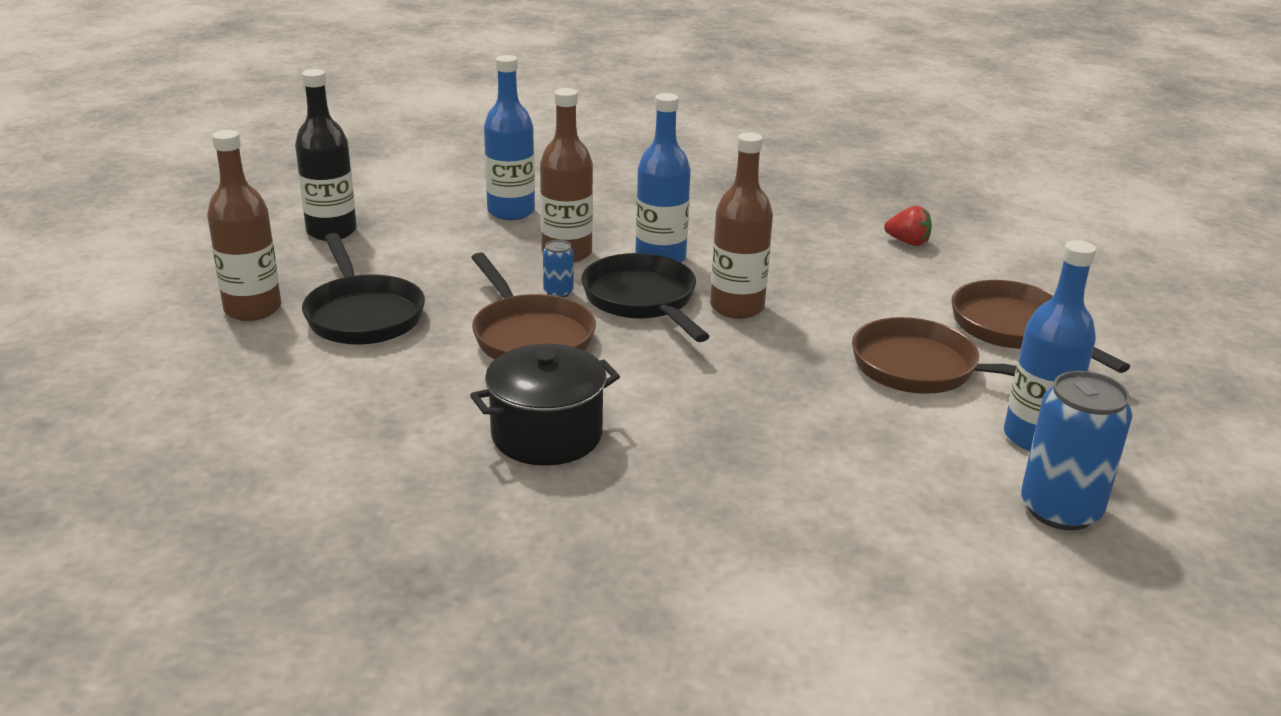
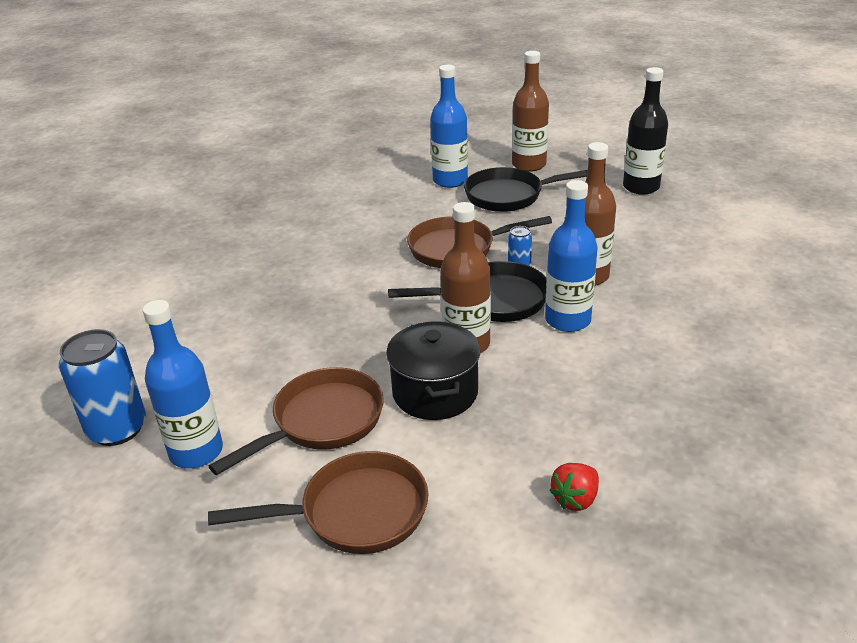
camera: 110 degrees right, 5 degrees up
(511, 212) = (675, 258): blue bottle -> blue bottle (450, 180)
(546, 435) = (339, 244): black pot -> black pot (435, 392)

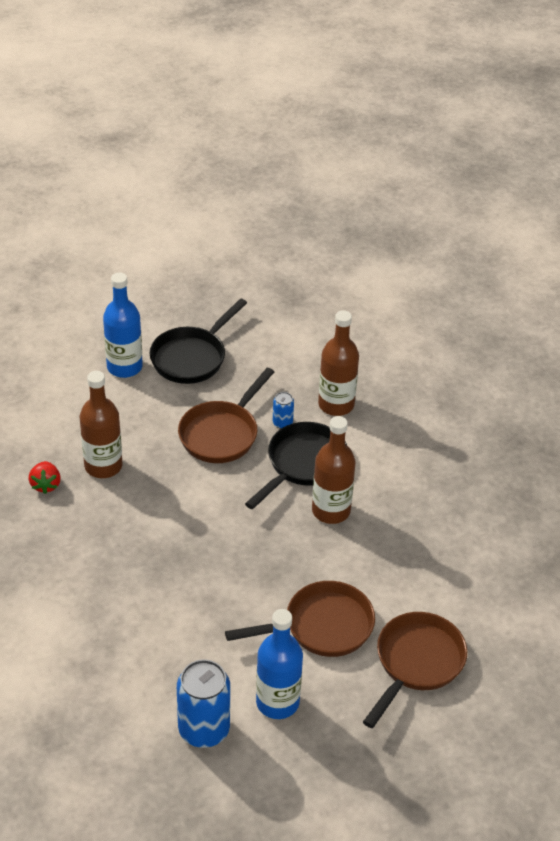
camera: 50 degrees left, 10 degrees up
(322, 422) = (321, 626): brown pan -> brown pan turned 75 degrees clockwise
(435, 392) = (358, 558): black pot -> none
(529, 165) = (165, 314): brown bottle -> brown bottle (103, 466)
(567, 320) = (366, 450): blue bottle -> none
(575, 499) = (508, 569): red strawberry -> red strawberry (46, 485)
(641, 187) = (275, 294): black bottle -> none

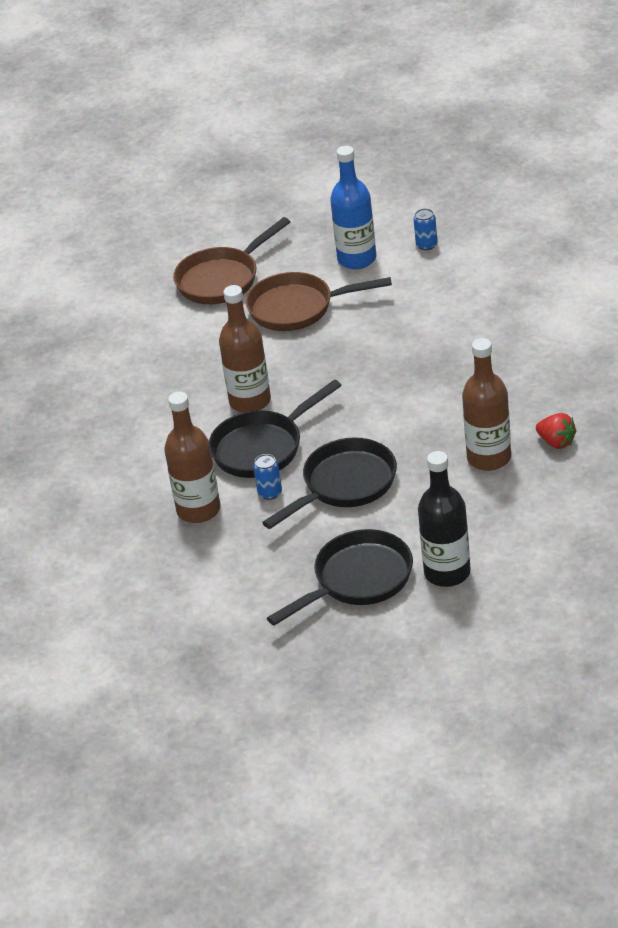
camera: 160 degrees left, 5 degrees down
(46, 485) = (556, 442): red strawberry -> red strawberry turned 120 degrees clockwise
(124, 367) = (447, 573): blue bottle -> black bottle
(204, 729) = (426, 245): blue can -> blue can, size x0.48
(222, 433) = (344, 485): brown pan -> black pan

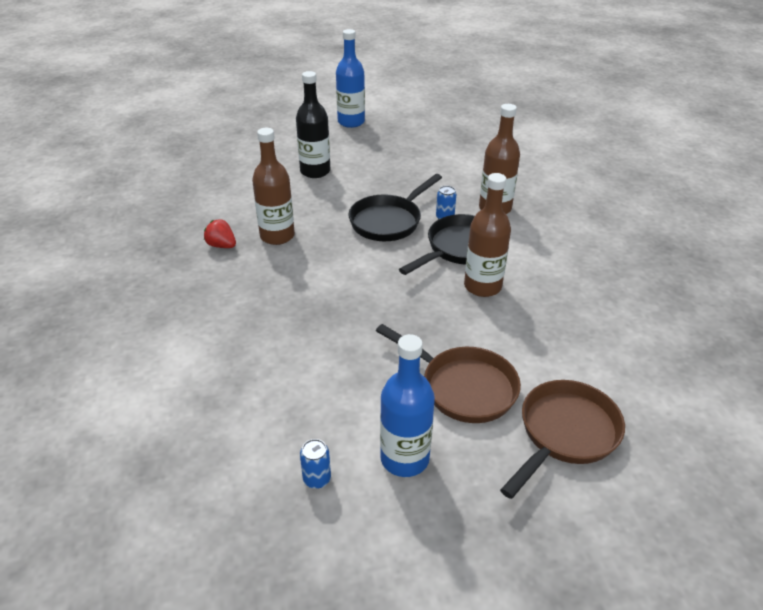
camera: 170 degrees right, 0 degrees up
(298, 308) = (462, 387): brown pan -> brown pan turned 45 degrees clockwise
(357, 580) = (373, 169): black pan -> none
(389, 697) = (351, 122): none -> blue bottle

